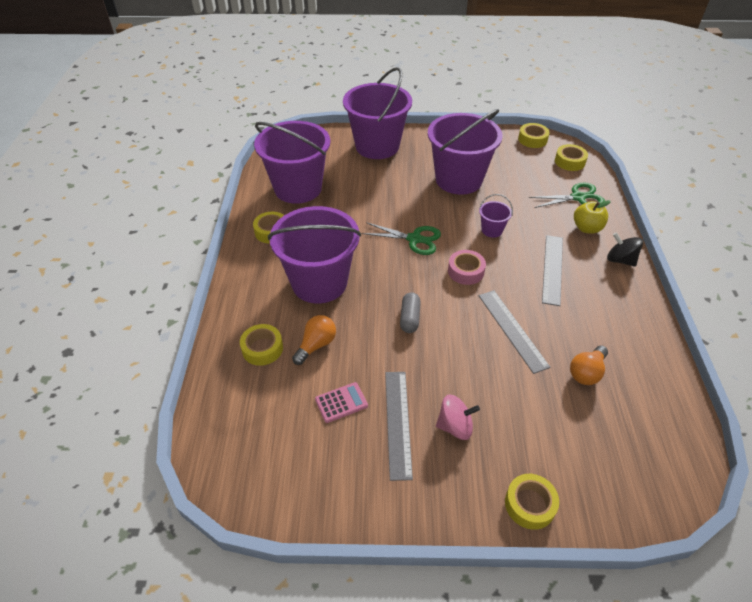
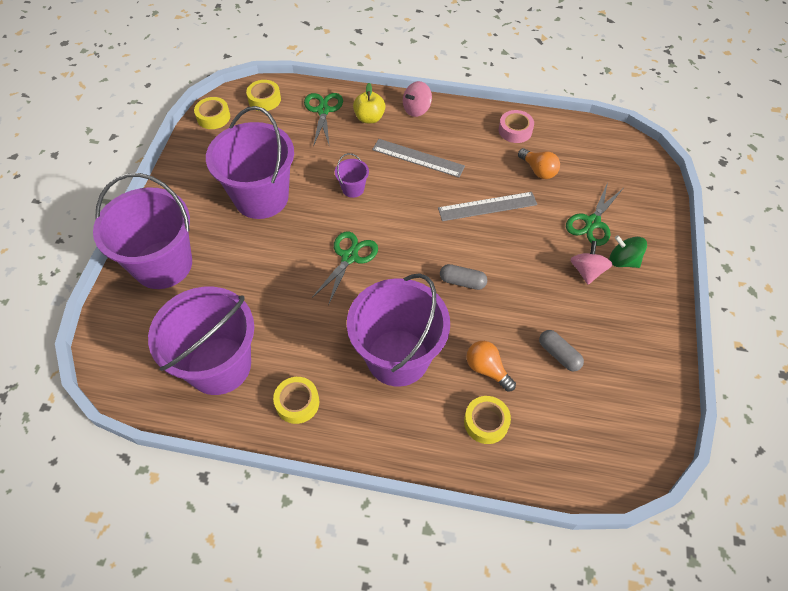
camera: 80 degrees left, 10 degrees up
(341, 402) = (559, 354): pink calculator -> grey capsule
(398, 422) = (582, 312): grey ruler -> none
(465, 271) = (407, 223): pink tape -> pink tape (515, 130)
(482, 465) = (623, 261): none -> green spinning top
(529, 431) = (592, 222): none -> green scissors
(529, 504) = (655, 239): yellow tape -> none
(620, 260) = (416, 109): black spinning top -> pink spinning top

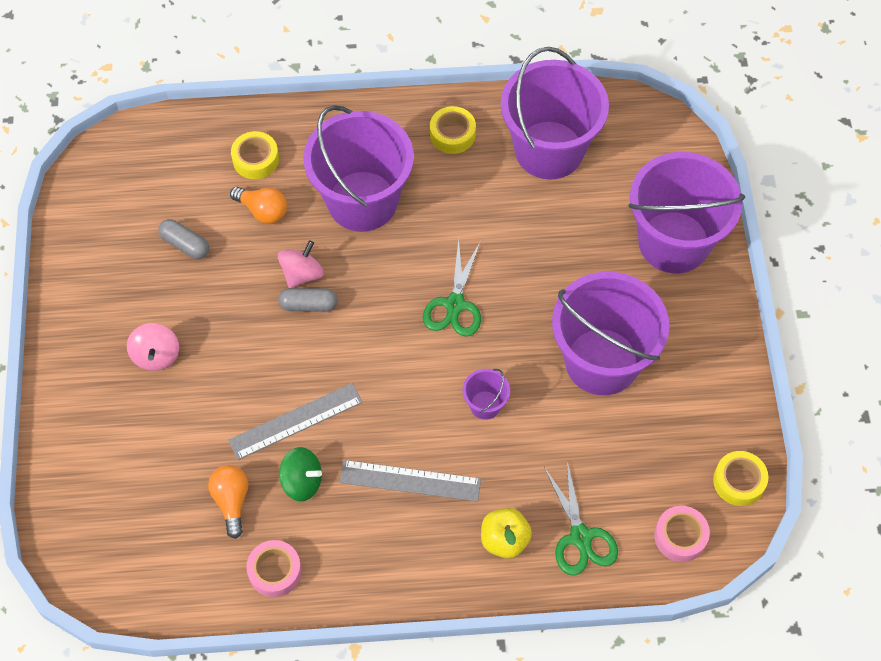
camera: 165 degrees right, 5 degrees up
(264, 99) = (680, 536): yellow tape -> pink tape
(416, 109) = (437, 577): pink spinning top -> pink spinning top (302, 274)
(538, 170) = (231, 501): orange light bulb -> orange light bulb turned 45 degrees clockwise
(592, 222) = (150, 430): green scissors -> none
(623, 261) = (110, 381): green spinning top -> green spinning top (302, 481)

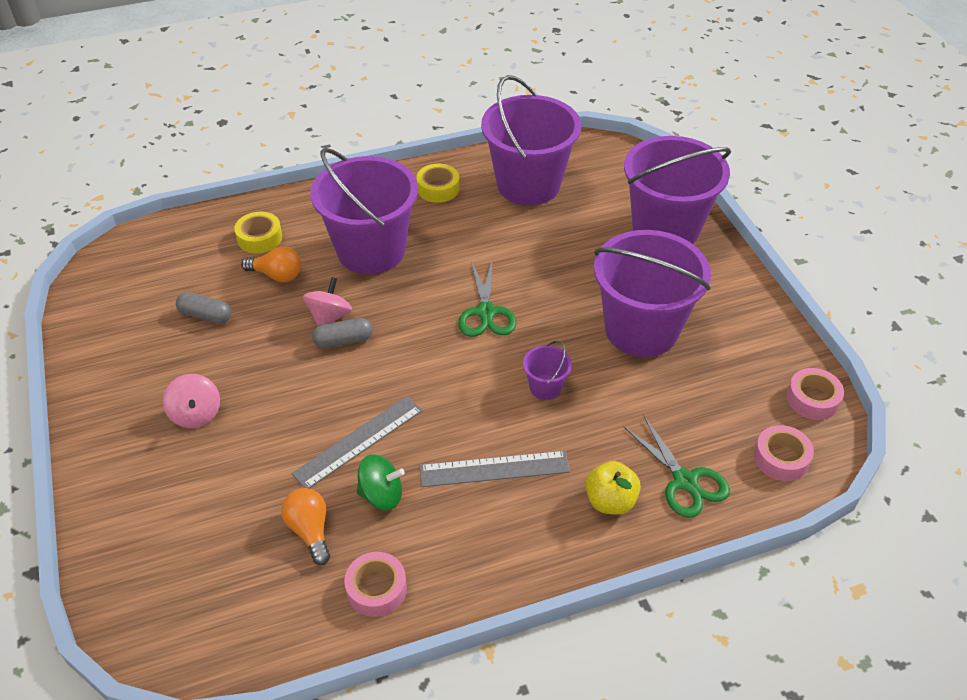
camera: 15 degrees left, 15 degrees down
(738, 481) = (812, 399): yellow tape -> pink tape

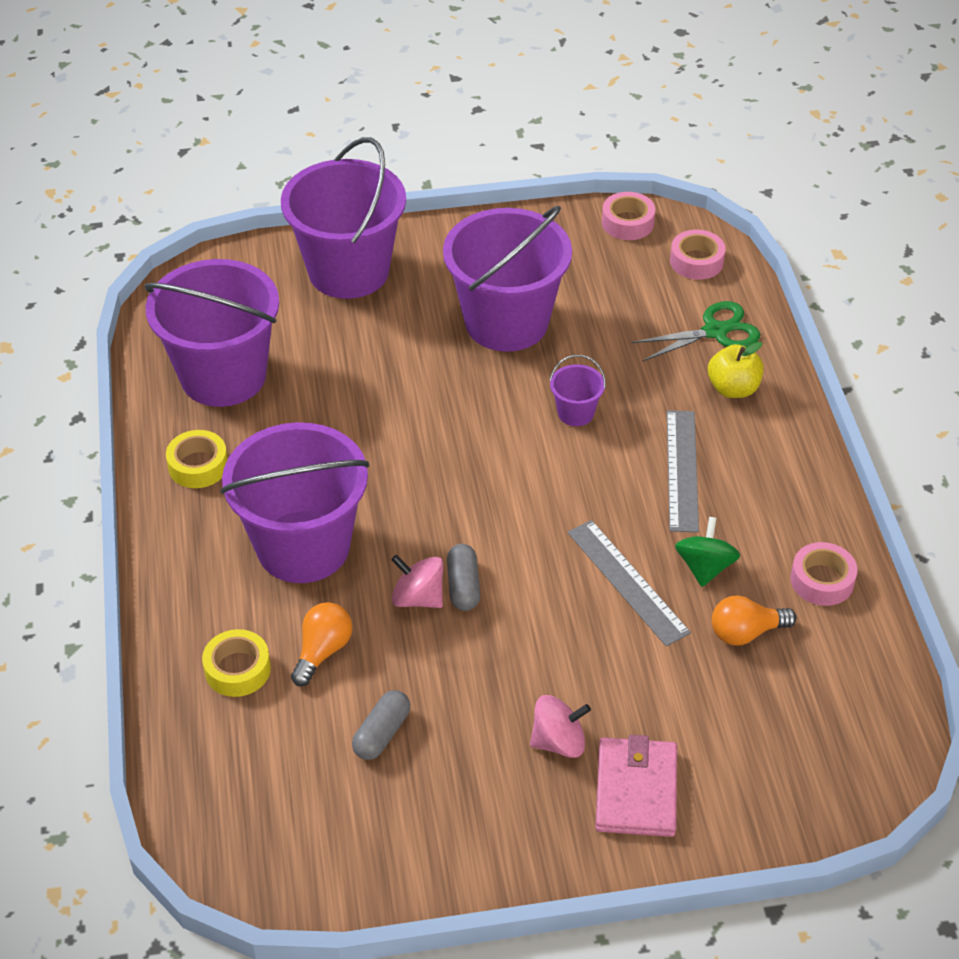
camera: 80 degrees left, 0 degrees up
(148, 467) = (636, 790): none -> pink wallet
(486, 312) = (447, 447): green scissors -> none

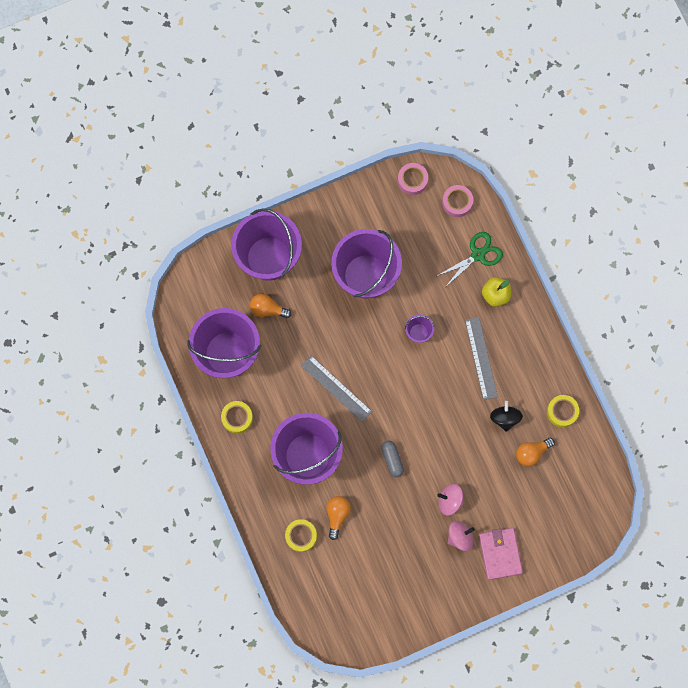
camera: 15 degrees left, 30 degrees up
(319, 333) = (267, 309): none -> orange light bulb
(382, 733) = (379, 553): grey capsule -> none
(418, 598) = (372, 472): pink spinning top -> pink spinning top (450, 501)
(627, 582) = (470, 436): grey ruler -> grey ruler (336, 388)
(705, 567) = (505, 418): green spinning top -> black spinning top
(822, 580) = (562, 412): pink tape -> yellow tape

